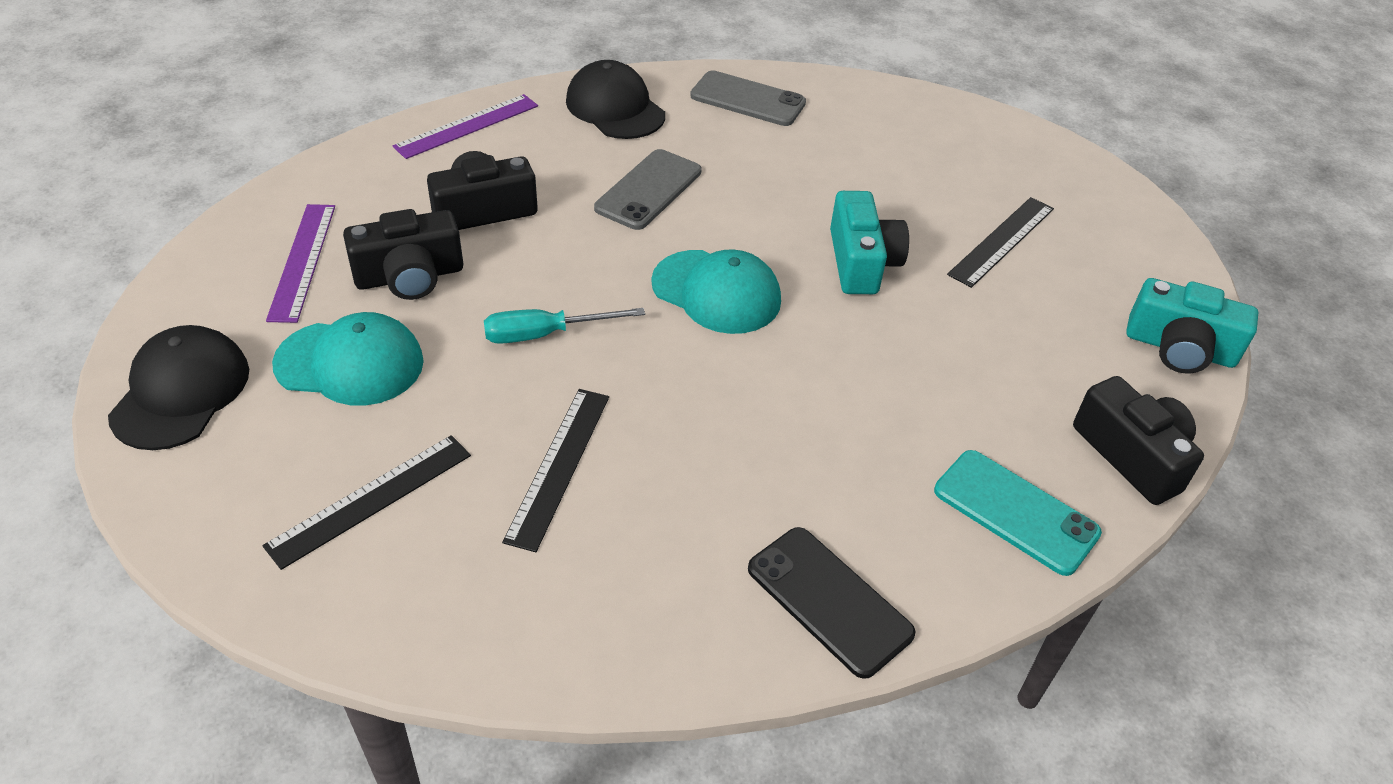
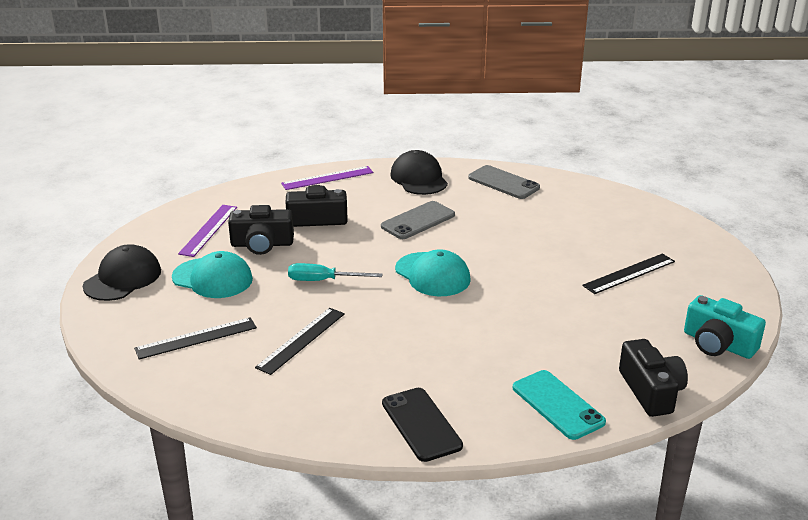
camera: 20 degrees right, 15 degrees down
(861, 262) = (530, 272): turquoise camera -> none

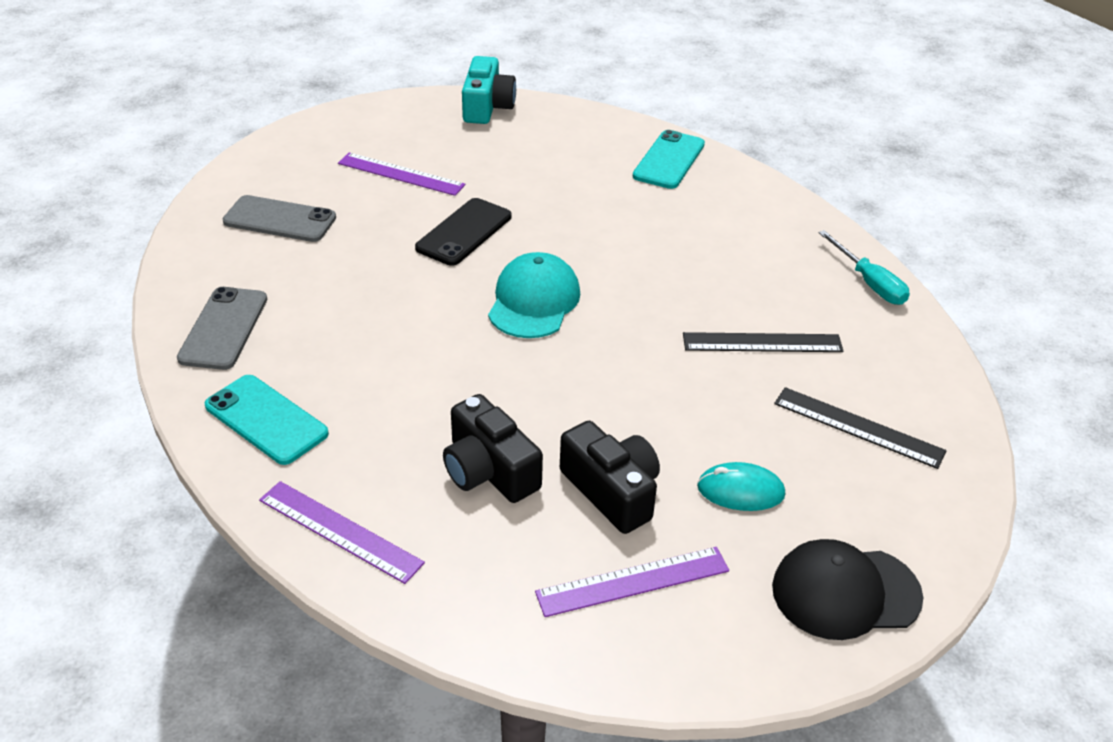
camera: 125 degrees left, 10 degrees up
(212, 278) = (740, 491): turquoise cap -> turquoise mouse
(323, 280) = (636, 383): turquoise screwdriver -> turquoise screwdriver (869, 283)
(418, 221) = (408, 365): grey phone -> grey phone (279, 220)
(419, 178) = (266, 419): black cap -> turquoise phone
(421, 424) = (781, 217): black phone -> black phone (464, 232)
(629, 273) = (401, 174): black ruler -> purple ruler
(651, 391) = (596, 123): black camera -> none

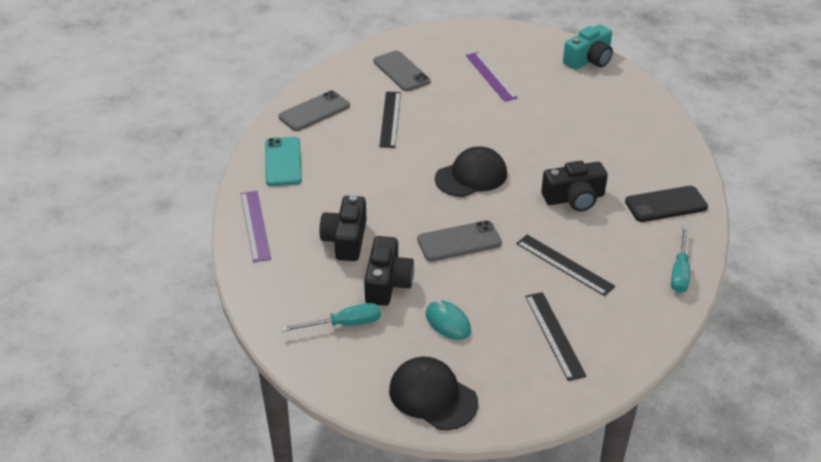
camera: 45 degrees right, 0 degrees up
(343, 285) = (390, 119): none -> black ruler
(464, 232) = (483, 123): black phone -> black phone (666, 204)
(534, 301) = (471, 176): turquoise cap -> black cap
(623, 386) = (459, 241): none -> grey phone
(633, 581) = (344, 324): purple ruler -> turquoise screwdriver
(669, 160) = (657, 141): turquoise phone -> none
(673, 264) = (574, 198): none -> black camera

